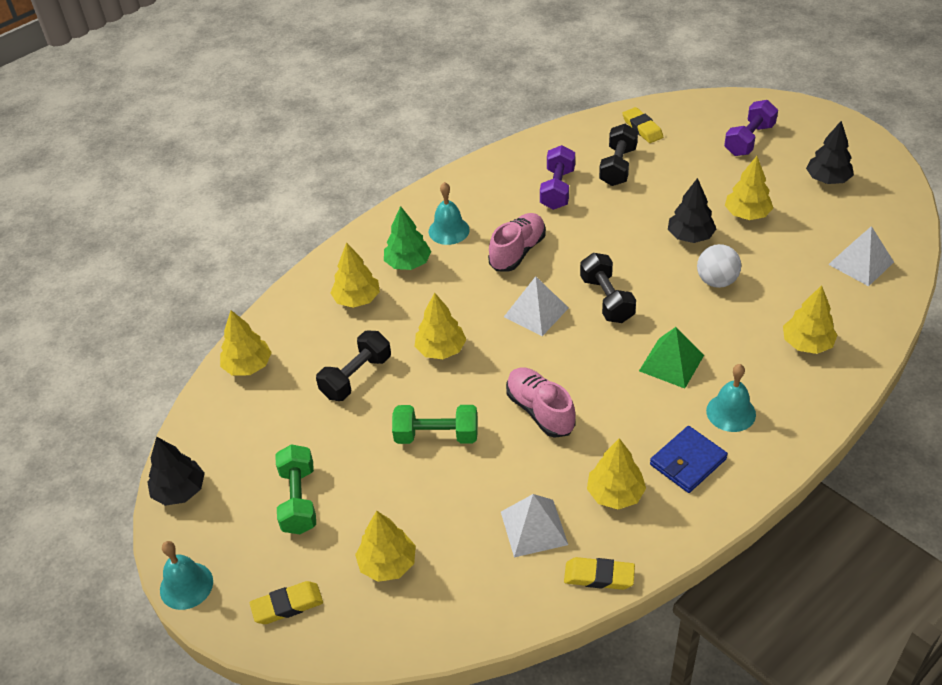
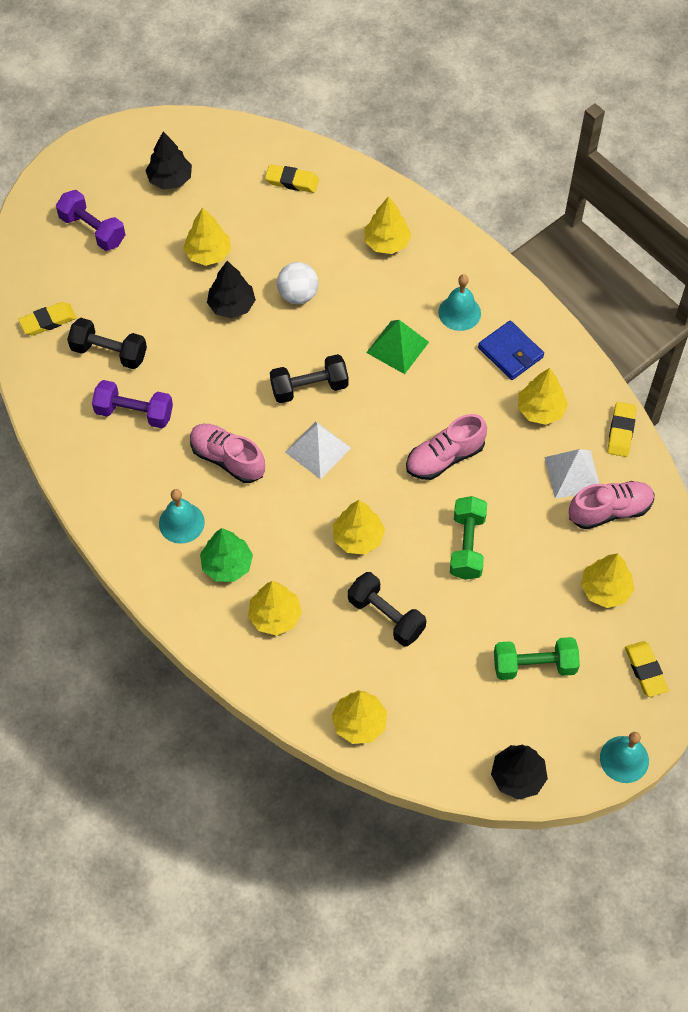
camera: 90 degrees left, 15 degrees up
(489, 566) = (609, 511): none -> pink shoe
(861, 263) = (292, 181): white pyramid -> yellow eraser

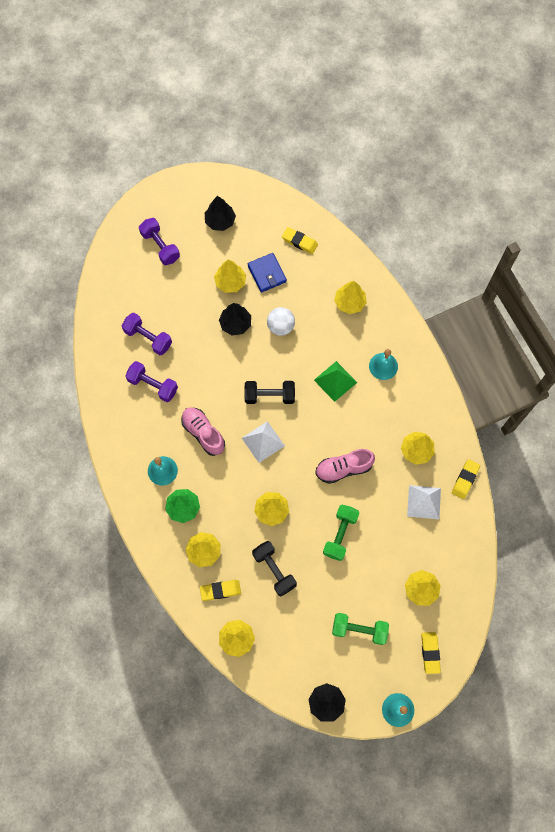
camera: 15 degrees right, 10 degrees up
(48, 321) = (115, 306): yellow eraser -> yellow eraser (220, 590)
(109, 352) = (148, 338): black dumbbell -> purple dumbbell
(510, 352) = (408, 404): blue wallet -> blue wallet (267, 274)
(609, 511) = (440, 534): pink shoe -> none

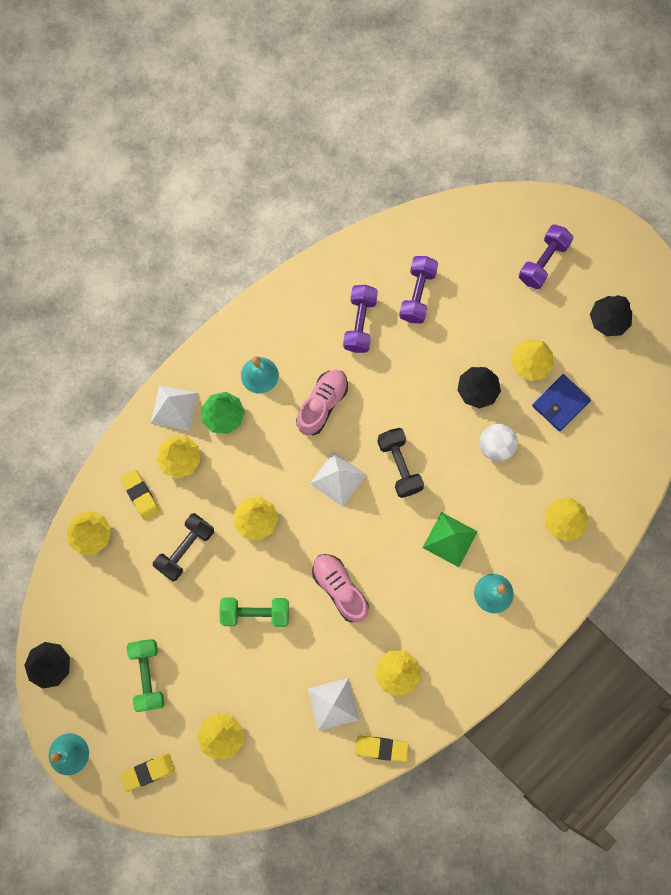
camera: 70 degrees right, 5 degrees up
(162, 542) = (174, 408): none -> white pyramid
(299, 242) = (622, 428): yellow eraser -> none

